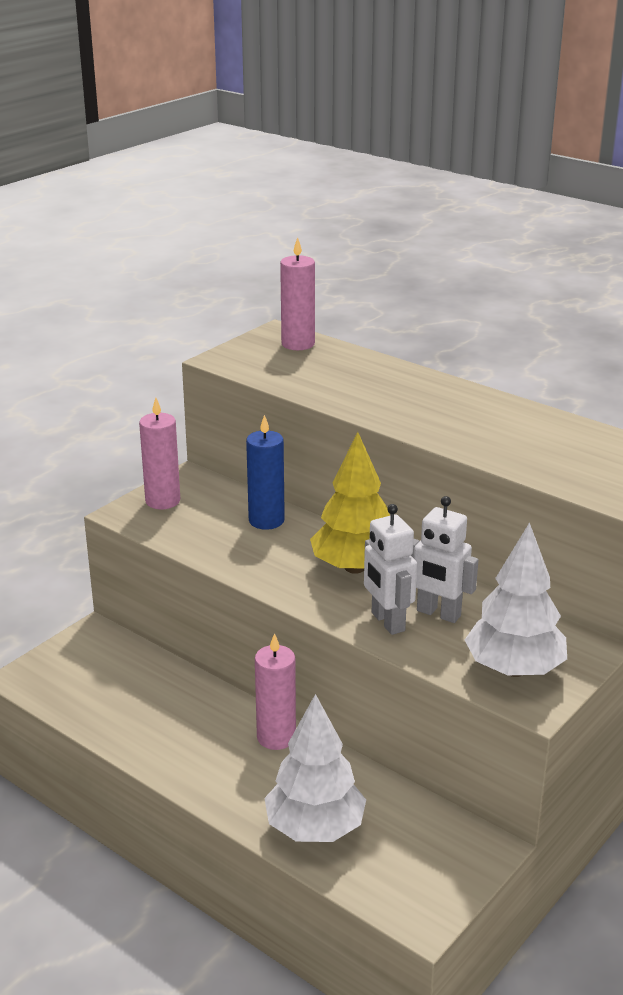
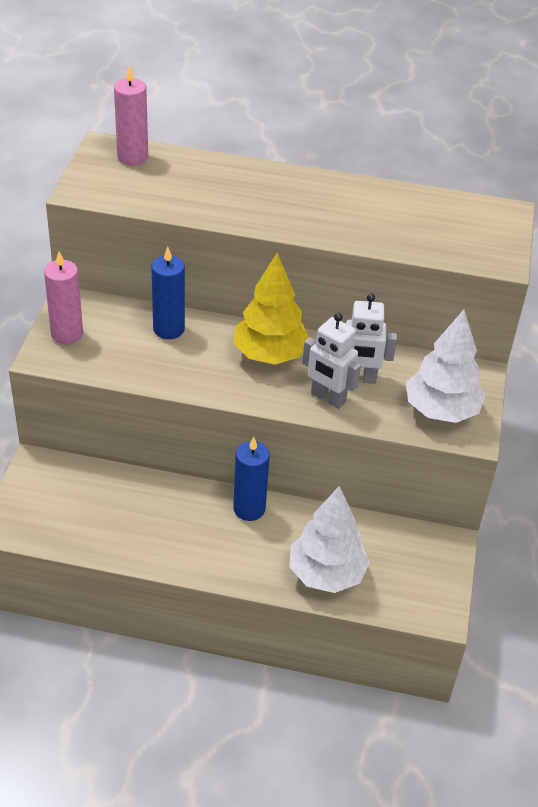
camera: 30 degrees left, 15 degrees up
(276, 737) = (249, 509): pink candle -> blue candle

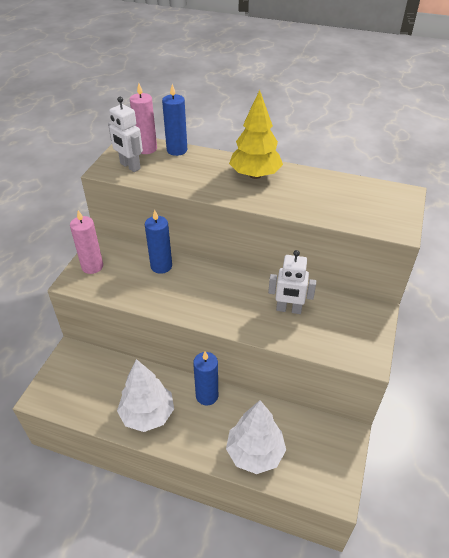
camera: 10 degrees right, 0 degrees up
(178, 158) = (177, 150): none -> blue candle
(269, 355) = (227, 288): yellow tree -> yellow tree (255, 175)
(328, 398) = (264, 323): white robot -> white robot (130, 166)
(441, 410) = (347, 338): white tree -> white tree (147, 414)

